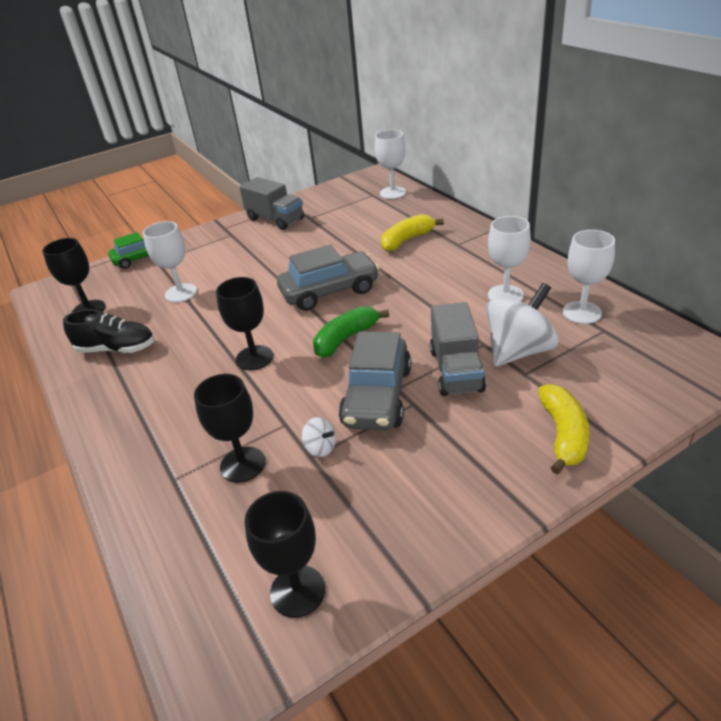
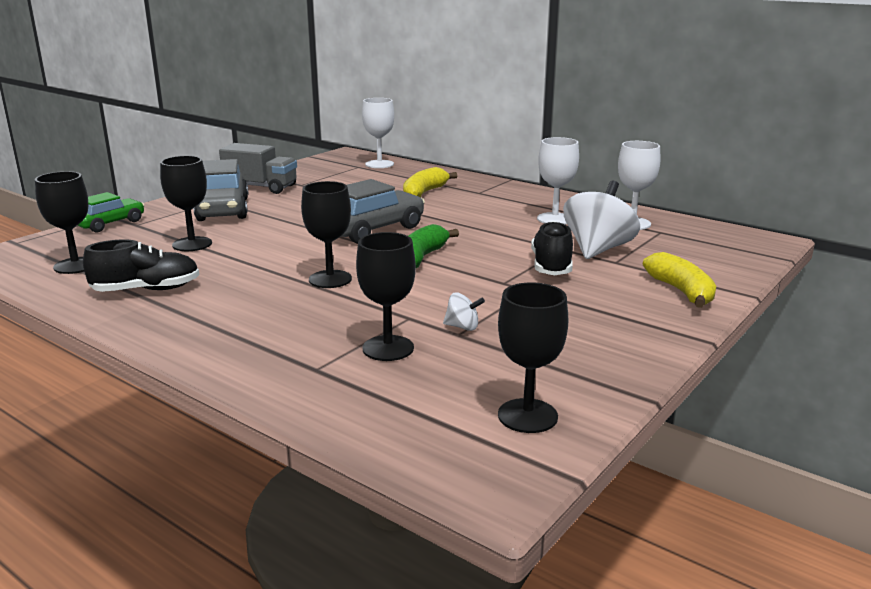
camera: 25 degrees left, 15 degrees down
(181, 293) = (192, 244): white goblet -> black goblet
(377, 396) = (490, 289): grey car -> grey car (223, 210)
(456, 370) = (551, 266): grey truck -> black shoe

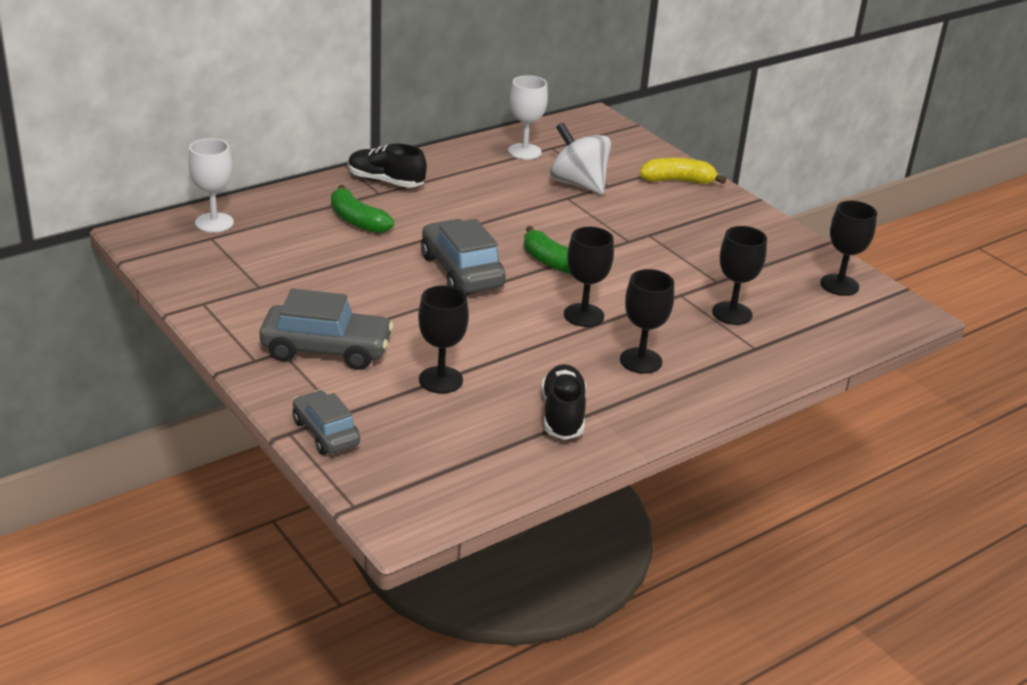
camera: 75 degrees left, 10 degrees up
(75, 265) = (467, 458): black goblet -> black goblet (640, 361)
(110, 224) = (325, 433): green car -> grey car
(261, 187) = (249, 314): grey truck -> none
(424, 193) = (357, 221): yellow banana -> green banana
(462, 327) = (706, 277): white spinning top -> none
(551, 266) = (604, 212): black shoe -> black shoe (385, 182)
(554, 219) = (490, 179): white goblet -> none

